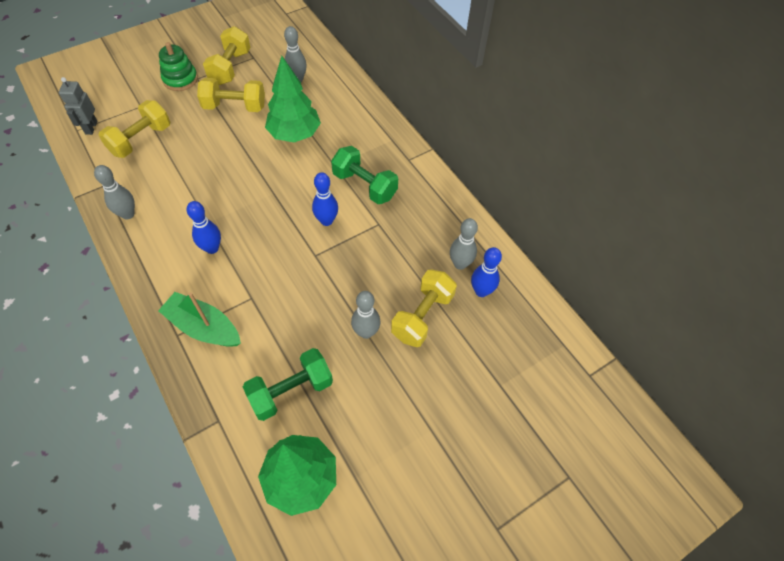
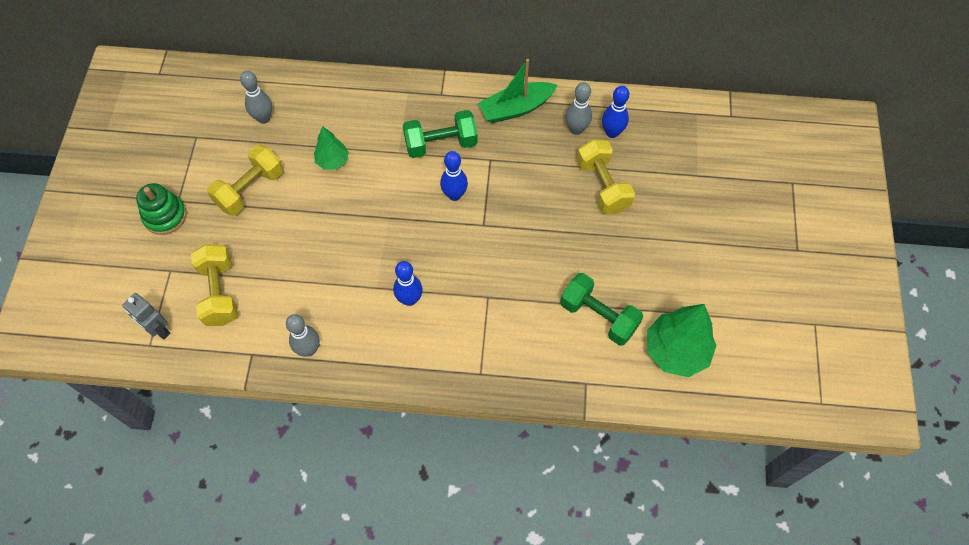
camera: 50 degrees left, 5 degrees up
(204, 327) = (489, 348): green boat -> green boat (516, 108)
(230, 67) = (191, 164): yellow dumbbell -> none
(291, 391) = (598, 316): green dumbbell -> green dumbbell turned 60 degrees counterclockwise
(294, 134) = (332, 161): green tree -> green tree, size x0.56
(366, 332) = (586, 233): grey bowling pin -> none

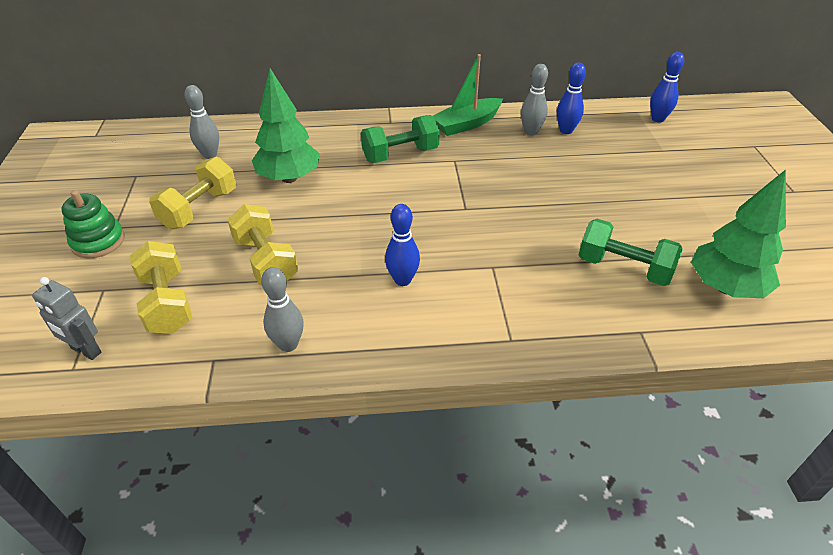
camera: 10 degrees left, 20 degrees down
(332, 161) = (289, 178): green tree -> green tree, size x1.78
(454, 195) = (426, 189): blue bowling pin -> blue bowling pin (657, 119)
(602, 186) = (575, 167): yellow dumbbell -> yellow dumbbell (266, 261)

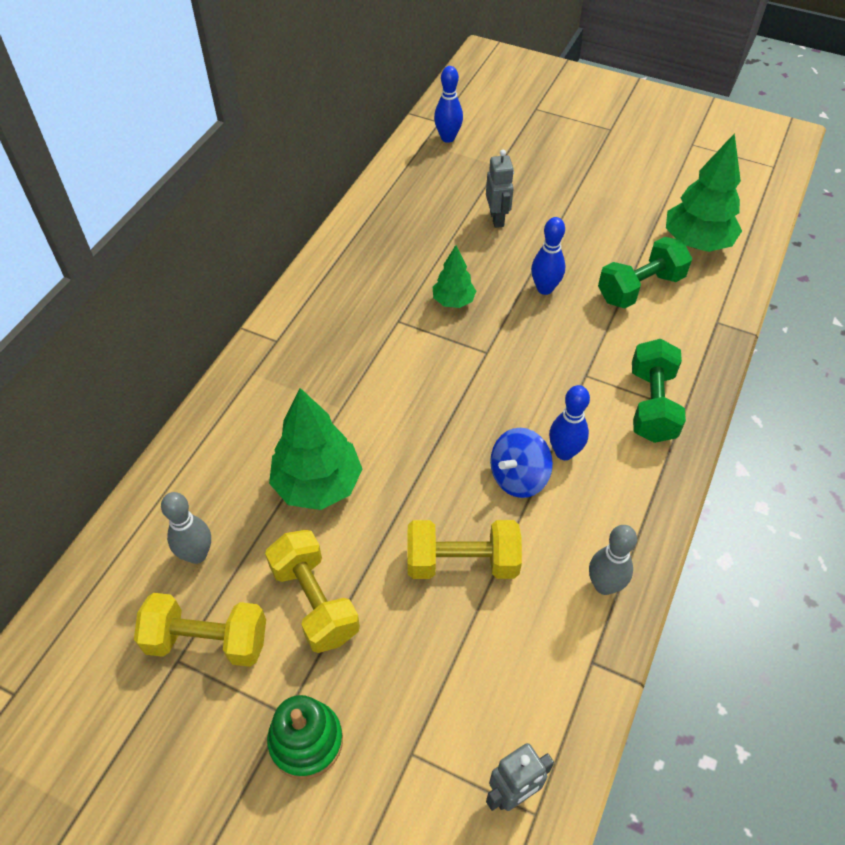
camera: 60 degrees left, 10 degrees up
(167, 303) = (477, 685): yellow dumbbell -> yellow dumbbell (207, 640)
(360, 263) = (518, 477): none -> blue spinning top
(400, 154) = (351, 361): green dumbbell -> green dumbbell (652, 405)
(466, 124) = (338, 277): green boat -> none
(498, 177) = (453, 301): none -> green tree
(531, 132) = (395, 236): grey bowling pin -> none
(566, 130) = (414, 210): blue bowling pin -> blue bowling pin (545, 288)
(605, 168) = (497, 219): none -> grey robot

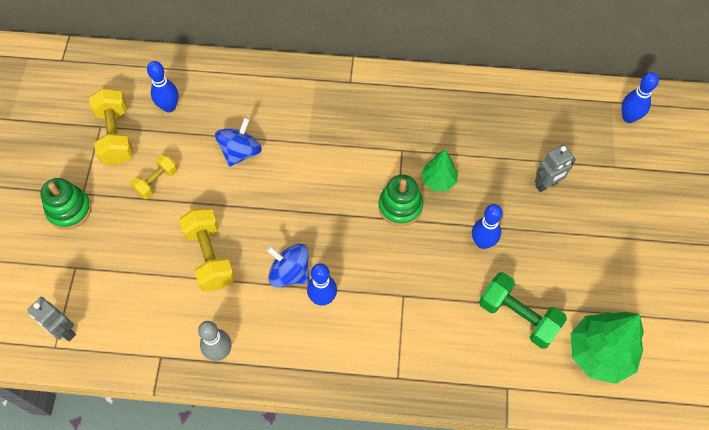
camera: 70 degrees right, 10 degrees up
(197, 554) = (169, 107): grey bowling pin -> blue bowling pin
(315, 601) = (156, 181): yellow dumbbell -> yellow dumbbell, size x0.62
(317, 484) = (240, 151): green tree -> blue spinning top
(471, 344) = (400, 206): none -> green stacking toy
(652, 405) = (392, 351): green dumbbell -> none

